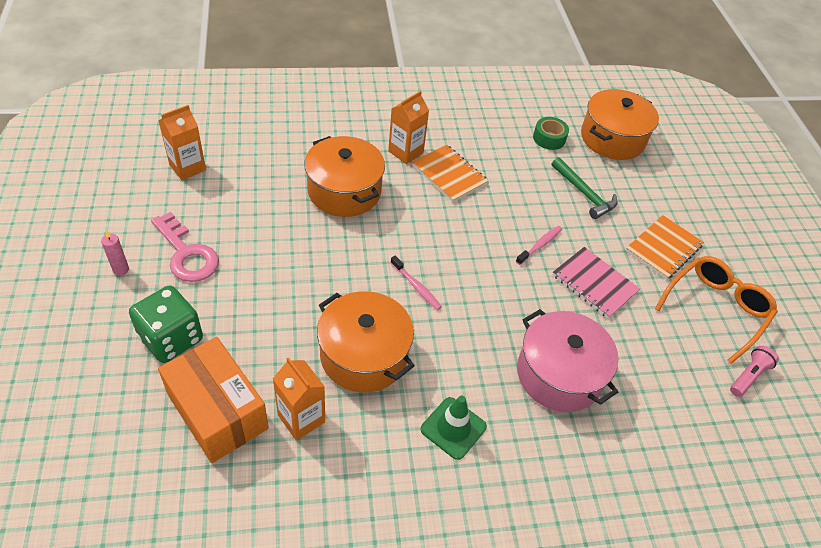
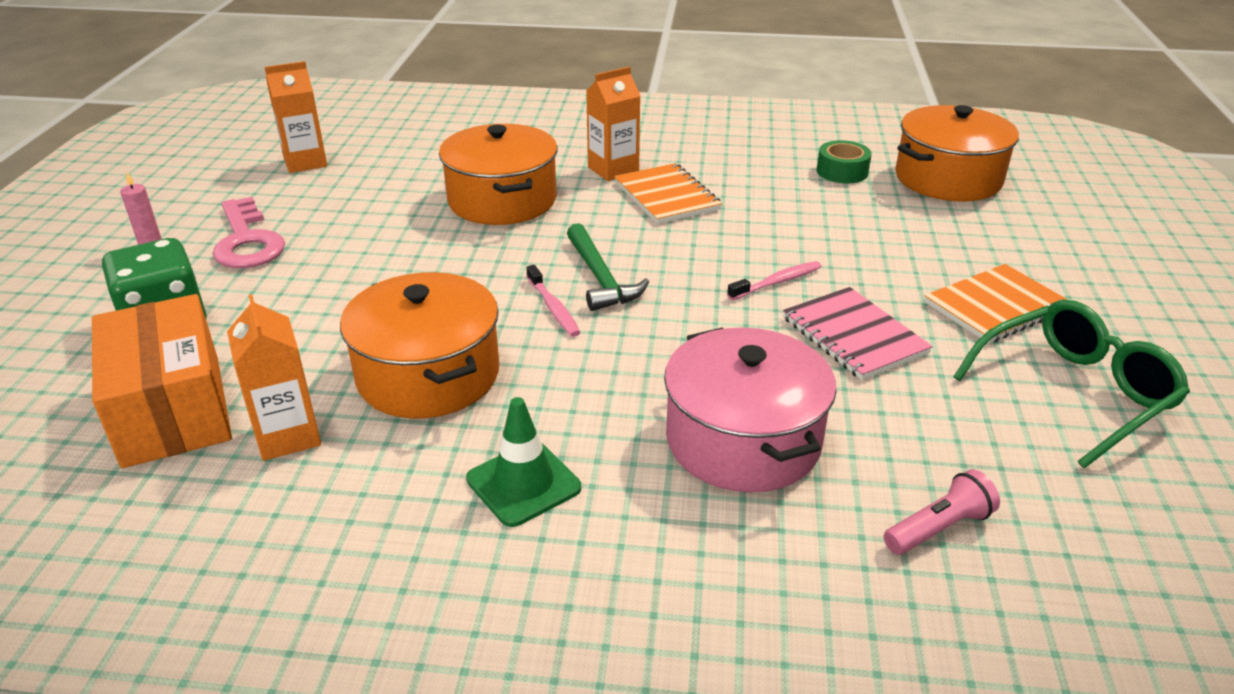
camera: 20 degrees right, 15 degrees down
(584, 194) = (876, 233): green hammer -> green hammer (600, 278)
(716, 309) = (1075, 392): orange glasses -> green glasses
(748, 376) = (1118, 492): pink flashlight -> pink flashlight (938, 528)

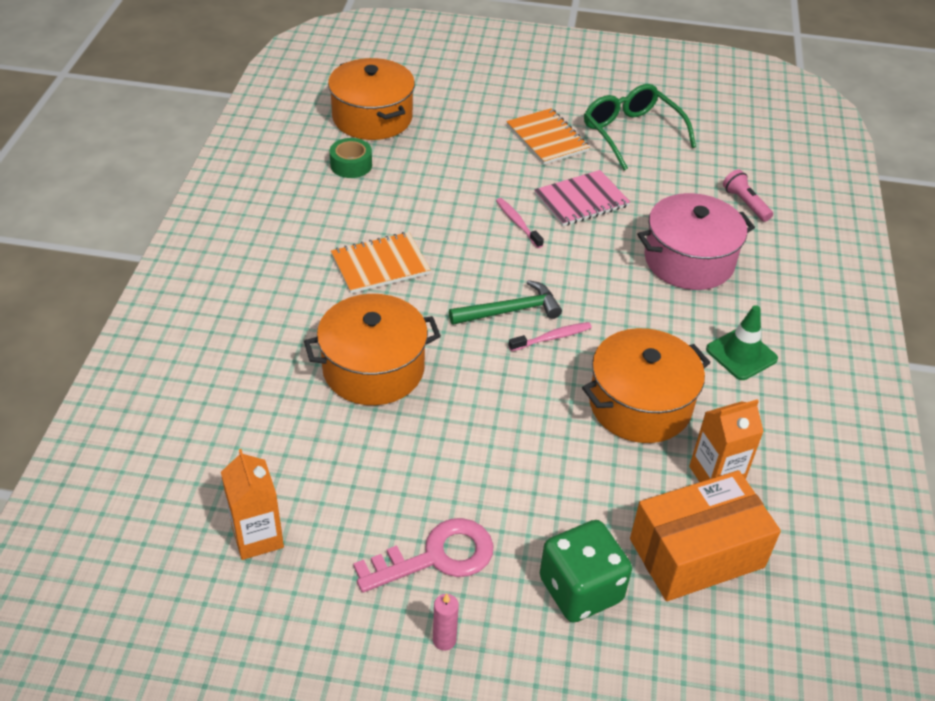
camera: 90 degrees left, 10 degrees up
(613, 169) = (323, 293): orange carton -> none

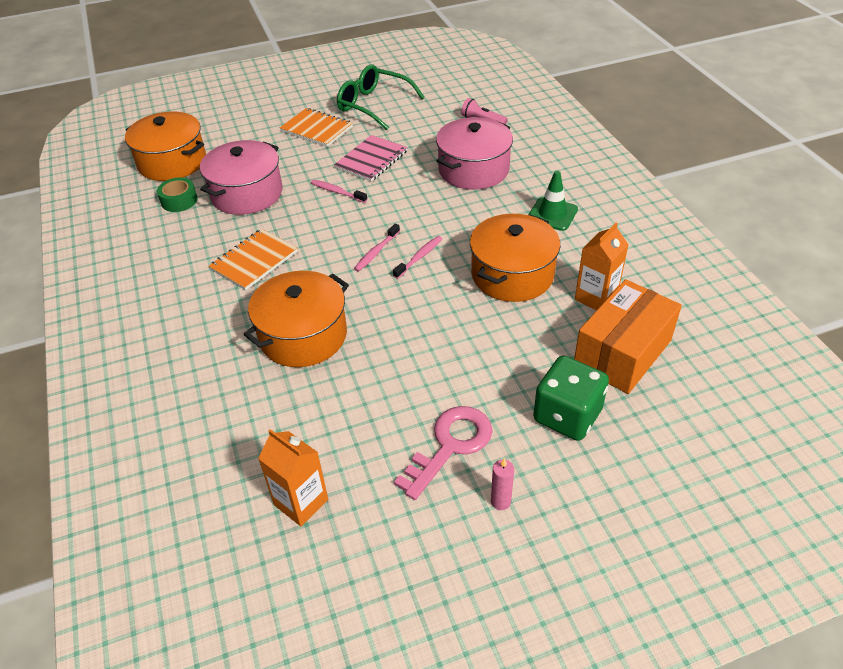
camera: 25 degrees left, 0 degrees up
(422, 185) = (246, 194): none -> pink pot
(510, 311) = (376, 252): green hammer -> pink toothbrush

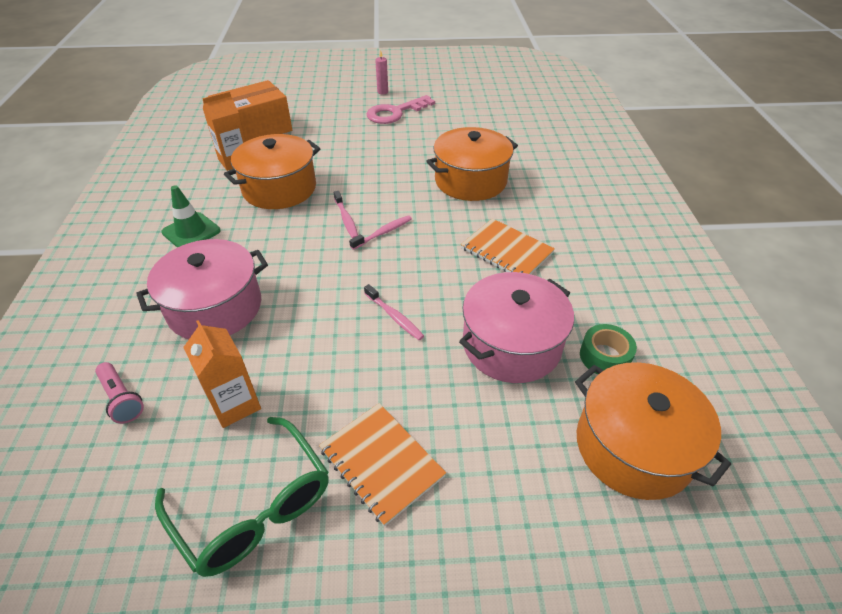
camera: 165 degrees left, 0 degrees up
(254, 261) = (506, 251): orange notebook -> orange notebook turned 75 degrees clockwise
(301, 502) = (488, 108): orange carton -> orange carton (235, 404)
(371, 160) = (328, 361): pink notebook -> none
(419, 257) = (346, 219): pink toothbrush -> pink toothbrush turned 75 degrees counterclockwise
(567, 415) = (319, 112): green dice -> none

